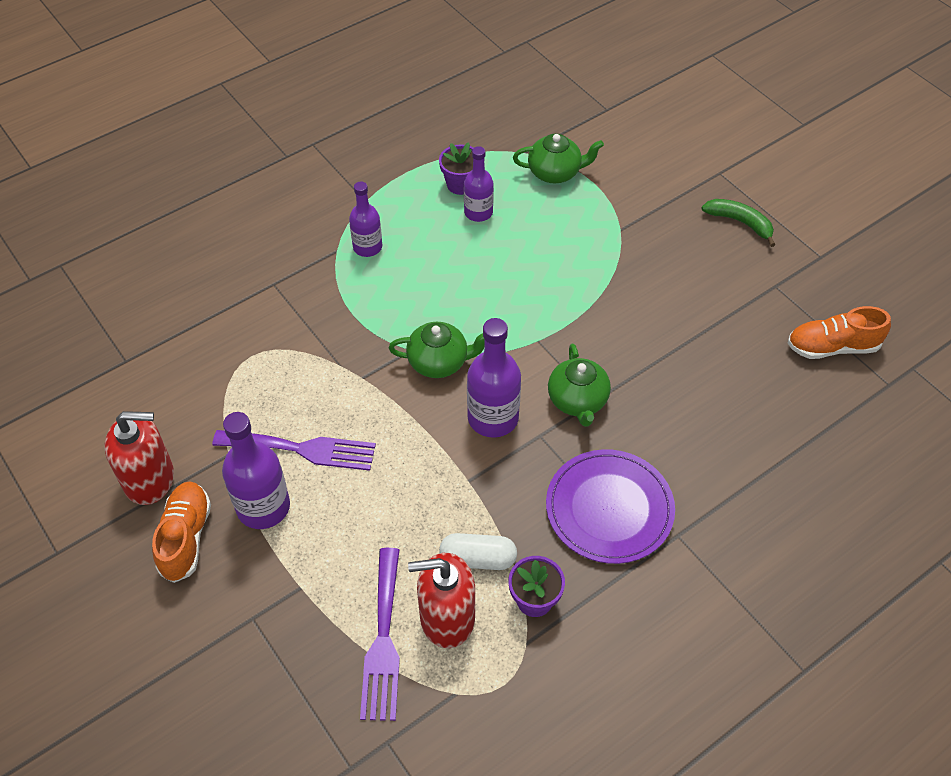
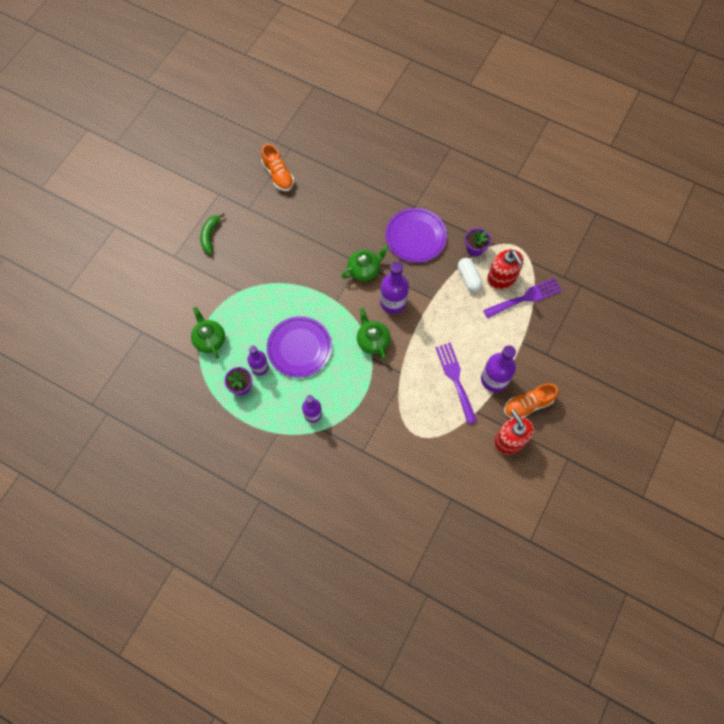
camera: 115 degrees left, 15 degrees up
(482, 266) = (299, 348): none -> purple plate

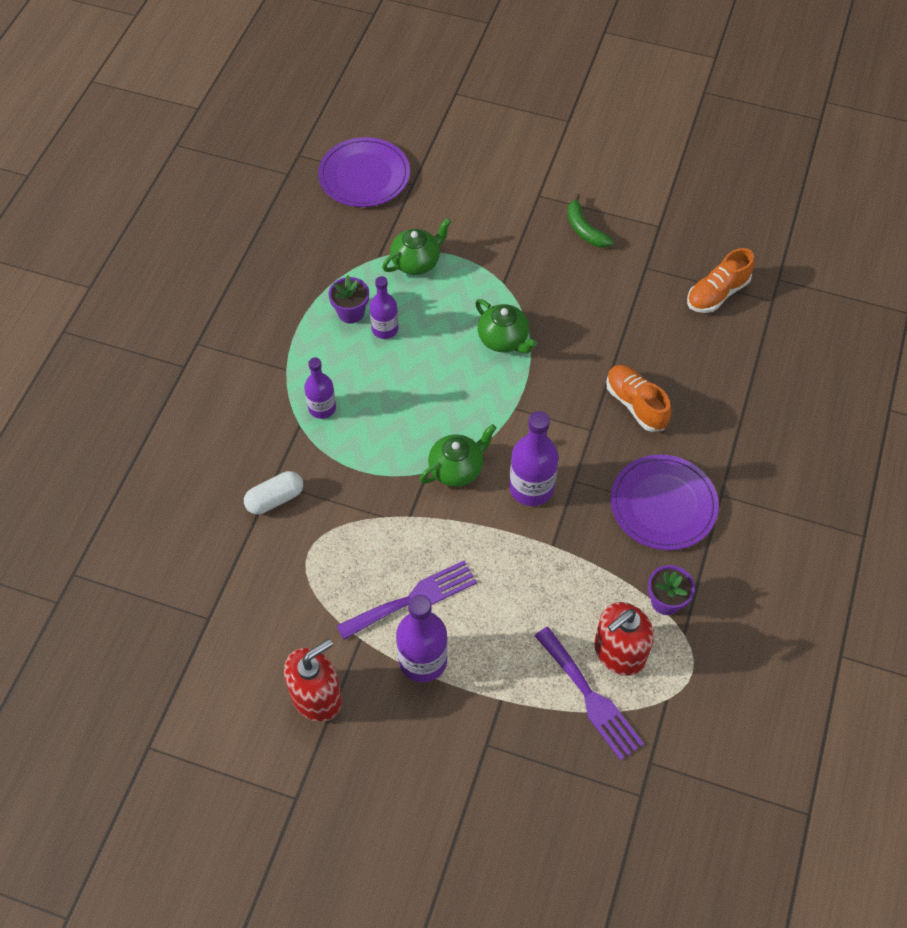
camera: 80 degrees right, 10 degrees down
(210, 235) = (584, 229): green banana -> green banana turned 120 degrees counterclockwise
(299, 348) = (425, 372): purple plate -> purple plate (364, 175)
(364, 270) = (580, 438): green teapot -> green teapot (503, 339)
(468, 278) = (606, 597): white capsule -> white capsule (275, 499)
(528, 404) = (385, 721): orange shoe -> orange shoe (636, 404)

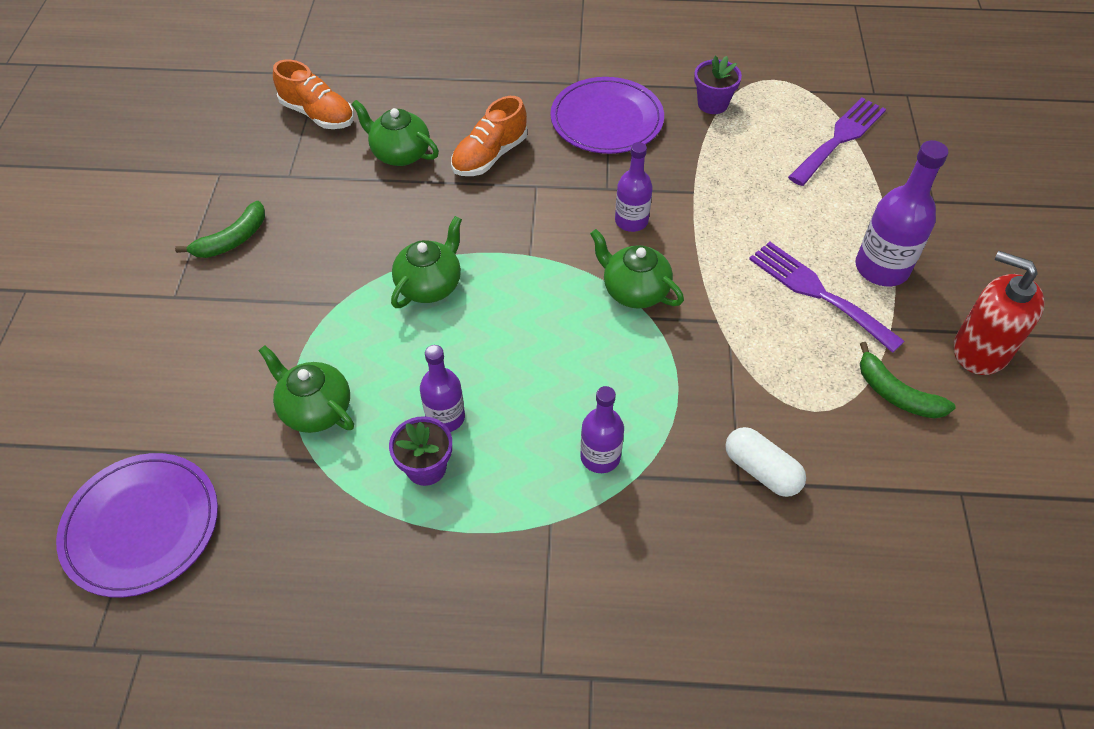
camera: 105 degrees left, 5 degrees down
(301, 613) = (896, 394): none -> green banana
(531, 488) = (631, 221): purple bottle -> purple bottle, size x0.64
(619, 652) = (783, 126): red soap dispenser -> none
(654, 342) = (400, 153): none -> green teapot

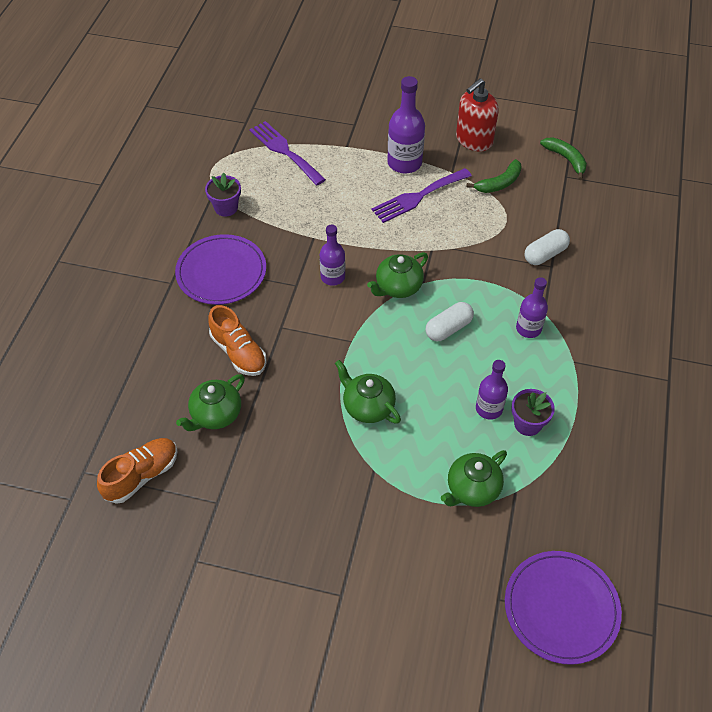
camera: 80 degrees left, 0 degrees up
(232, 240) = (285, 548): green banana -> green banana (566, 159)
(576, 356) = (448, 328): none -> white capsule

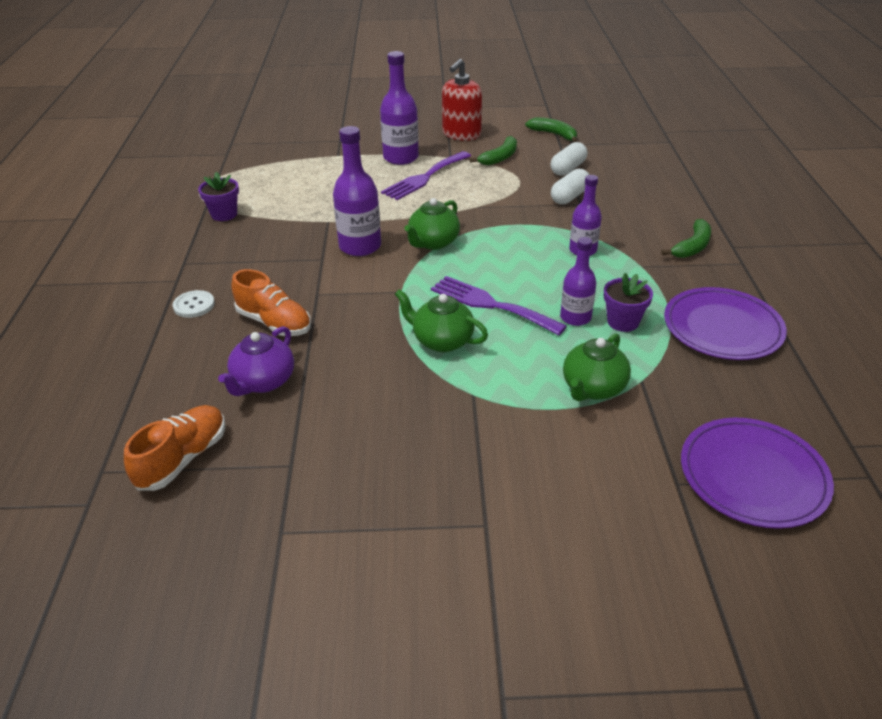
camera: 15 degrees left, 15 degrees down
(179, 316) = (194, 305): none -> white button
(215, 414) = (263, 382): green teapot -> purple teapot
(221, 272) = (233, 262): purple plate -> purple plate (722, 327)
(284, 151) = (274, 167): purple fork -> purple fork (491, 304)
(333, 277) = (360, 246): purple bottle -> purple bottle, size x1.55
(448, 328) = (501, 264): white capsule -> white capsule (568, 169)
(632, 348) = (692, 247): none -> green banana

